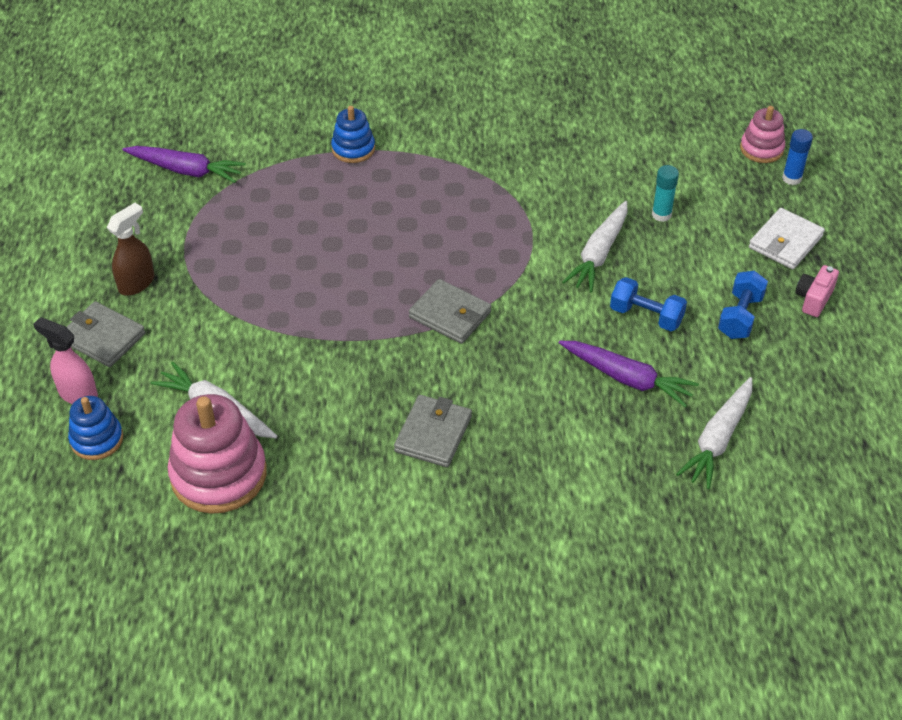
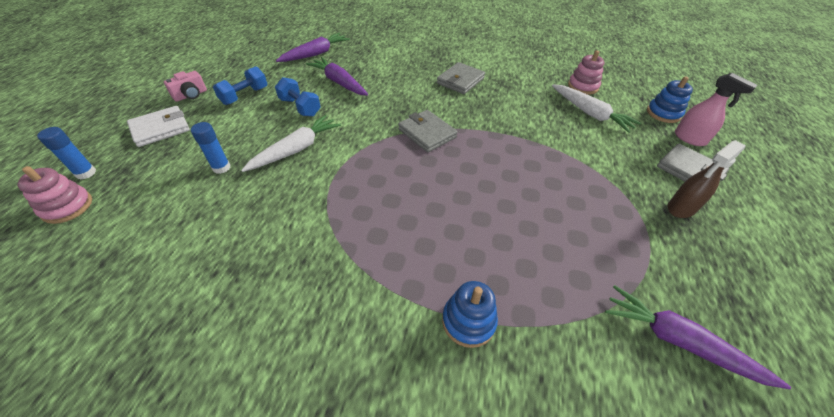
camera: 165 degrees left, 0 degrees up
(219, 475) = (583, 86): pink stacking toy -> pink stacking toy, size x0.56
(661, 215) = (221, 167): turquoise glue stick -> blue glue stick
(718, 439) = (315, 54): white carrot -> purple carrot

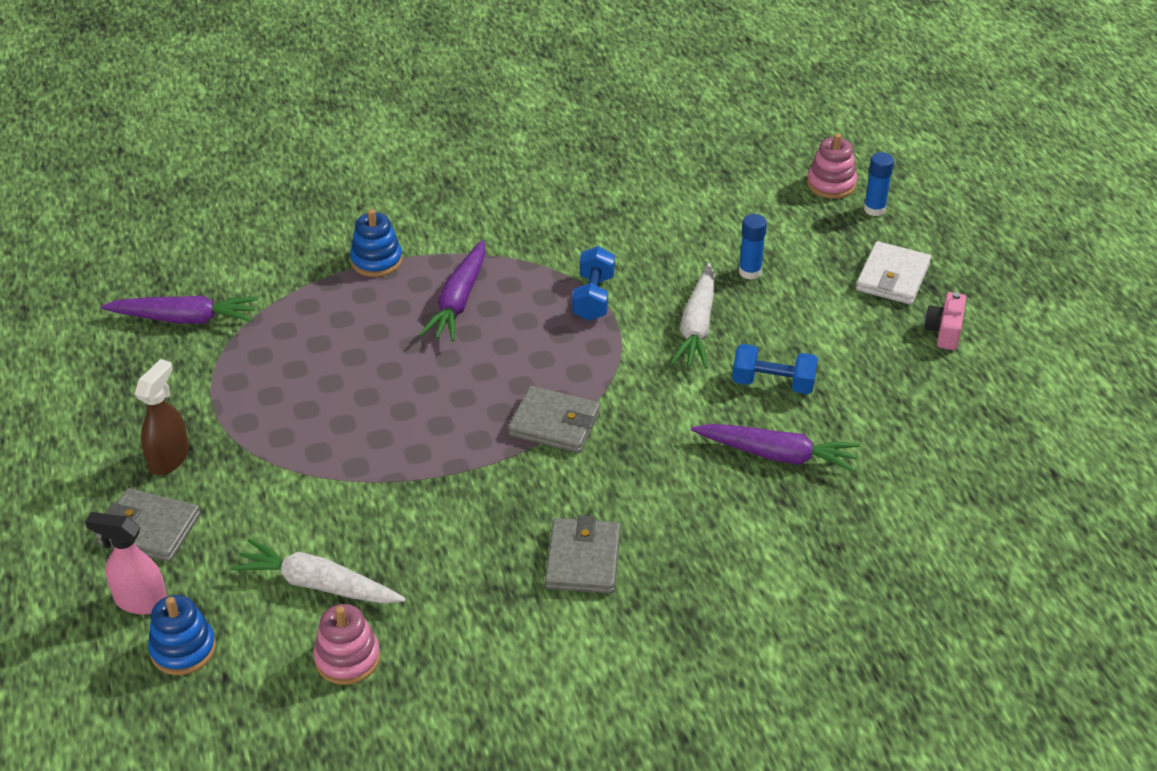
camera: 150 degrees right, 5 degrees down
(245, 96) = (874, 365): blue dumbbell -> blue dumbbell (593, 298)
(315, 54) = (899, 500): purple carrot -> purple carrot (459, 300)

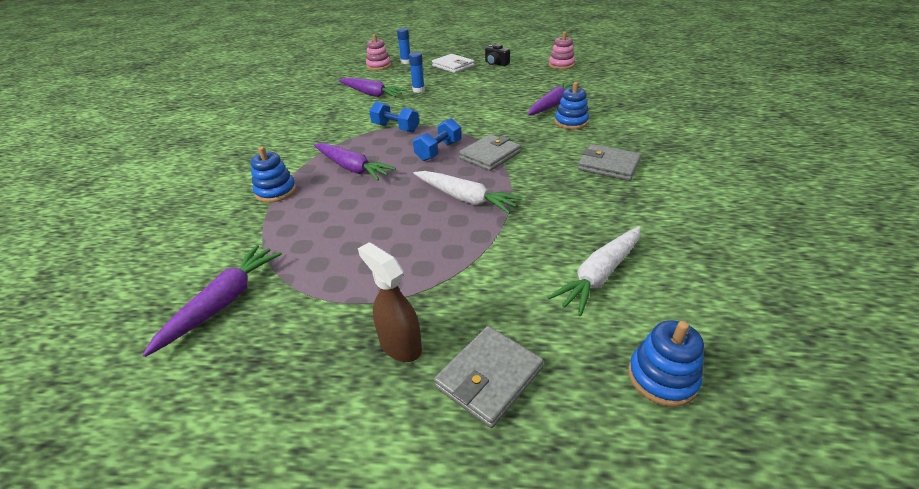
camera: 65 degrees left, 5 degrees down
(140, 601) = (588, 403): pink spray bottle -> none
(347, 658) = (683, 273): pink stacking toy -> pink stacking toy (561, 65)
(697, 326) = (445, 107): white carrot -> white carrot (464, 198)
(703, 224) = (371, 94): none -> purple carrot
(717, 492) = (571, 122): none -> blue stacking toy
(773, 383) = (501, 98): blue dumbbell -> blue dumbbell (438, 151)
(944, 331) = (496, 64): pink camera -> black camera

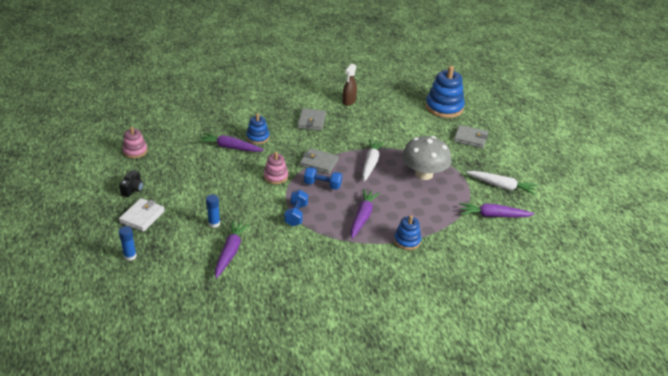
camera: 115 degrees left, 0 degrees up
(379, 66) = (146, 275): pink stacking toy -> pink stacking toy (276, 176)
(400, 345) = (473, 160): brown spray bottle -> brown spray bottle (349, 101)
(402, 249) = (424, 174): none -> grey mushroom
(600, 275) = (404, 120): white carrot -> white carrot (501, 186)
(662, 377) = (444, 107): blue stacking toy -> blue stacking toy, size x1.79

